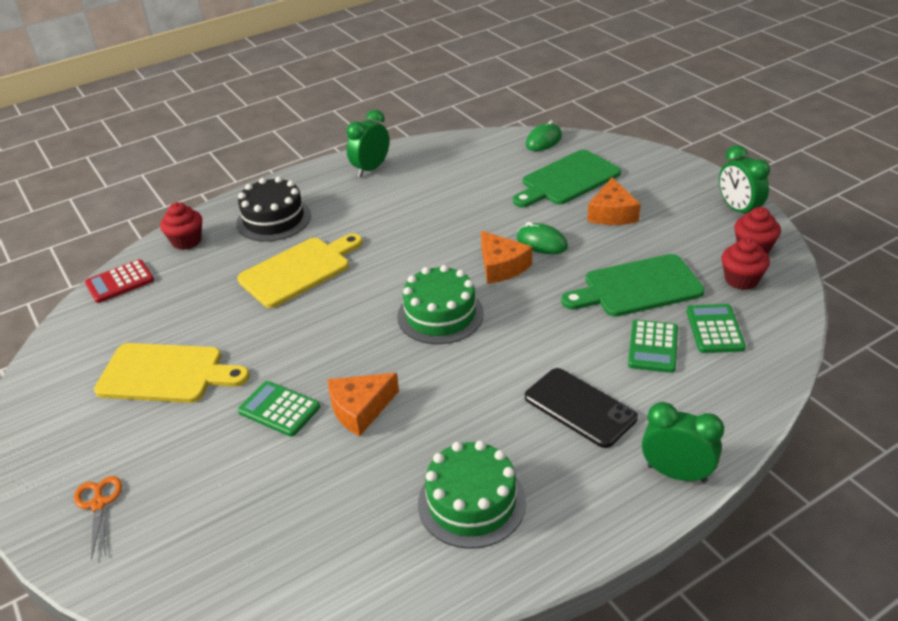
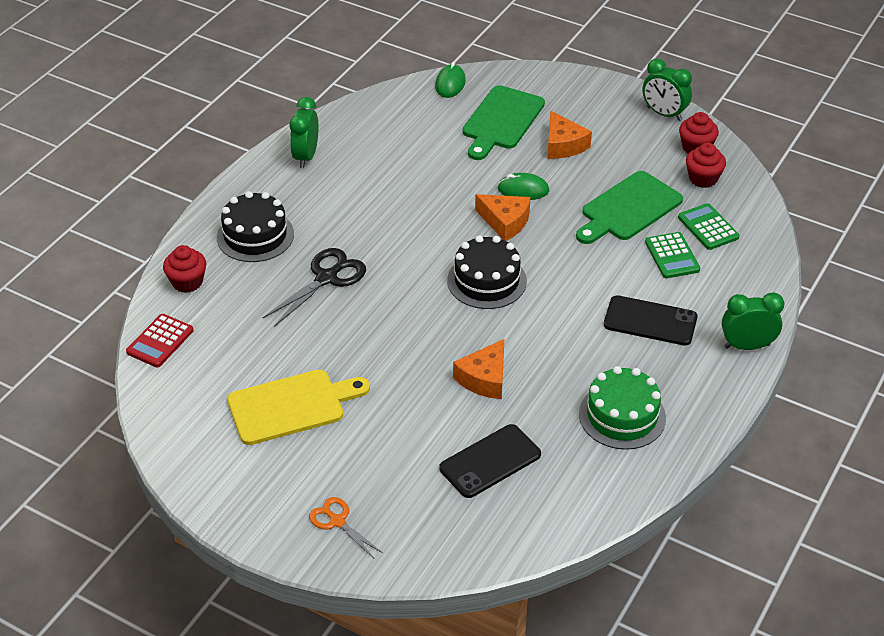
camera: 30 degrees left, 5 degrees up
(279, 409) = (418, 401): green calculator -> none
(293, 499) = (490, 461): none -> black phone
(299, 270) = (326, 278): yellow cutting board -> black scissors
(440, 315) = (486, 281): green cake -> black cake

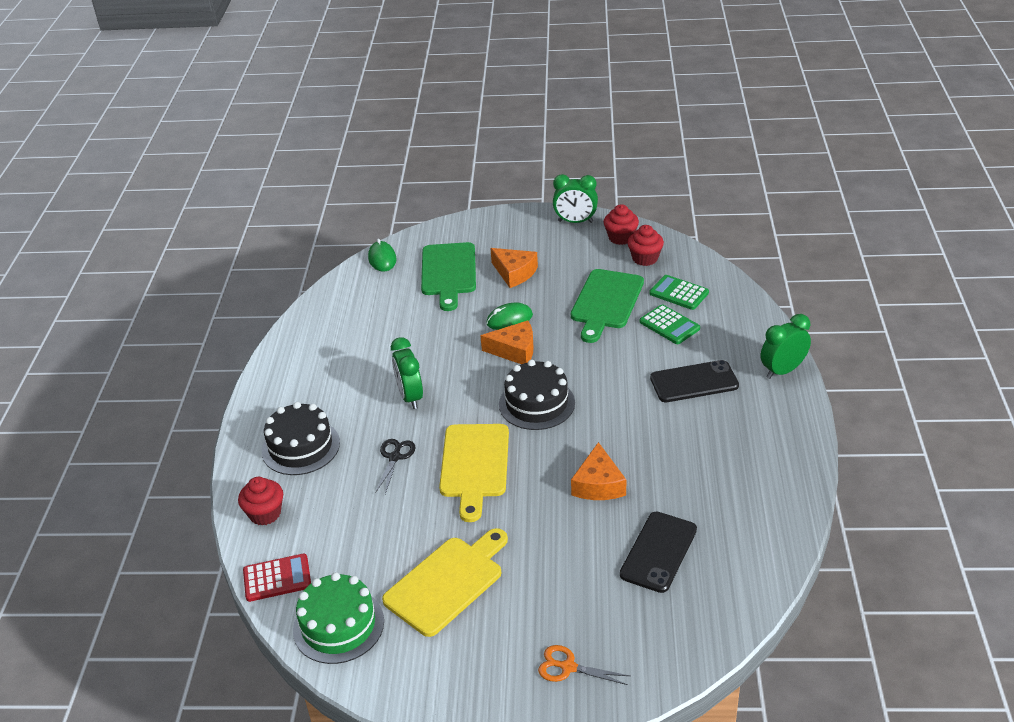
camera: 25 degrees left, 5 degrees down
(160, 341) = (277, 578): red calculator -> red calculator turned 105 degrees counterclockwise
(306, 156) = (298, 362): green clock -> green clock (410, 397)
(326, 278) = (395, 457): black scissors -> black scissors, size x0.62
(389, 314) = (474, 465): none -> yellow cutting board
(622, 416) = (734, 466): green cake -> green cake (338, 625)

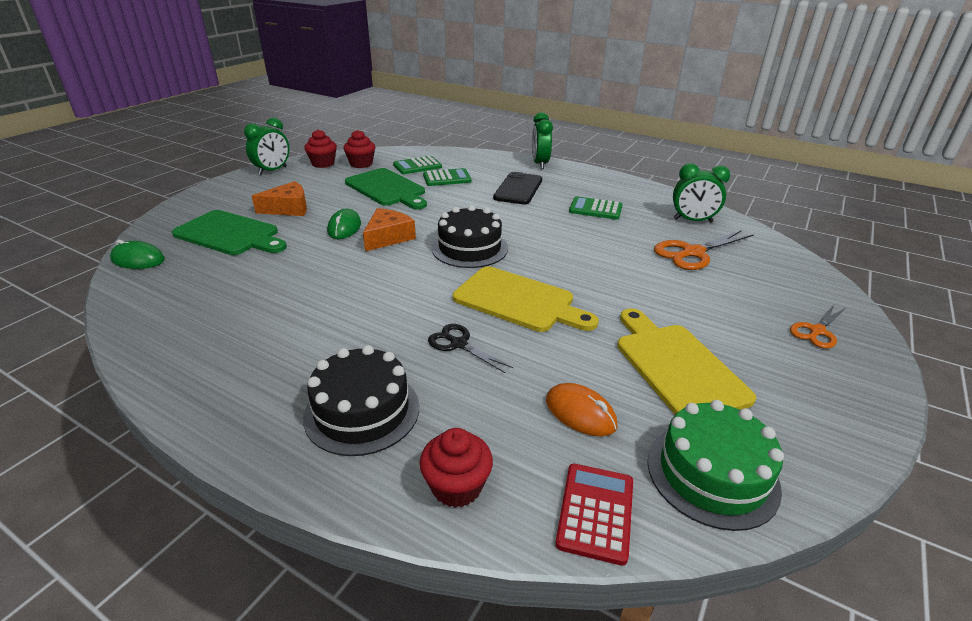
camera: 65 degrees left, 5 degrees down
(359, 545) = (580, 413): none -> orange mouse
(410, 397) = (377, 307): green clock -> green clock (692, 221)
(598, 484) = (597, 252): orange cheese -> none
(658, 552) = (692, 253): black phone -> orange scissors
(698, 453) = (595, 209): none -> green calculator

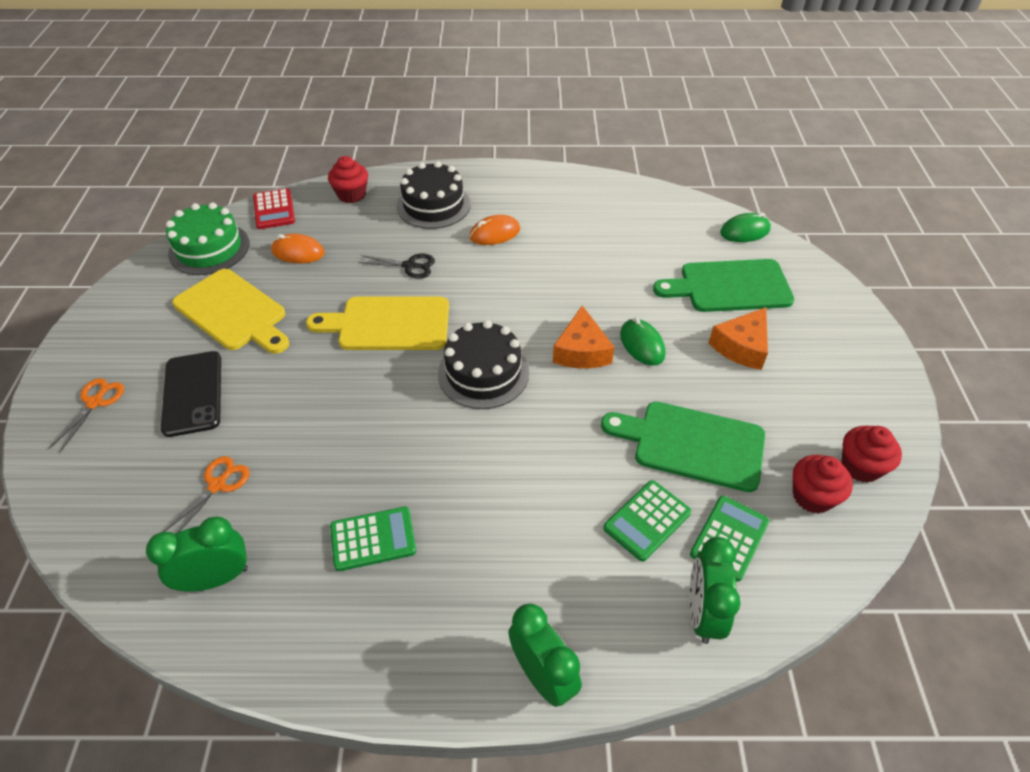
camera: 150 degrees right, 15 degrees up
(272, 171) = (886, 411): green clock -> green clock (702, 613)
(338, 343) = (494, 233): none -> orange mouse
(518, 189) = (518, 544): black phone -> black phone (192, 393)
(692, 253) = (217, 485): orange scissors -> orange scissors, size x0.62

